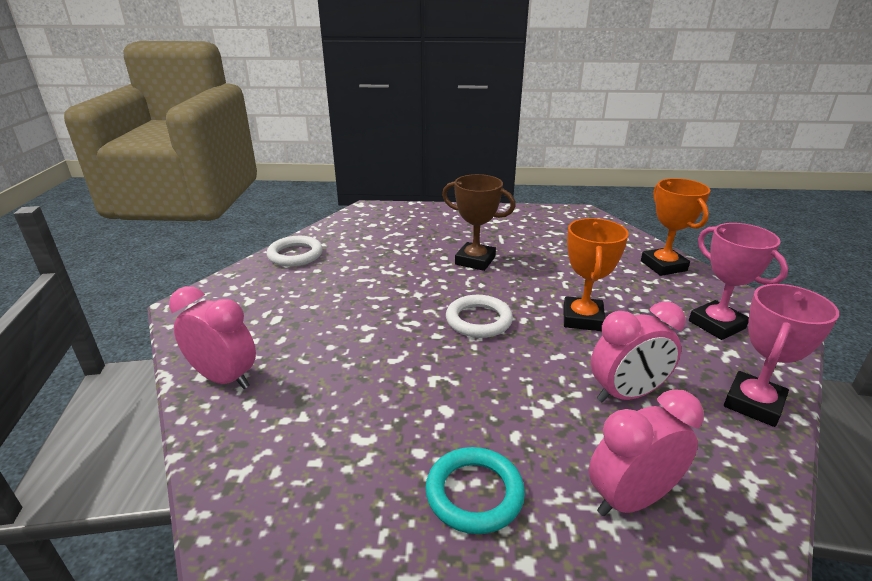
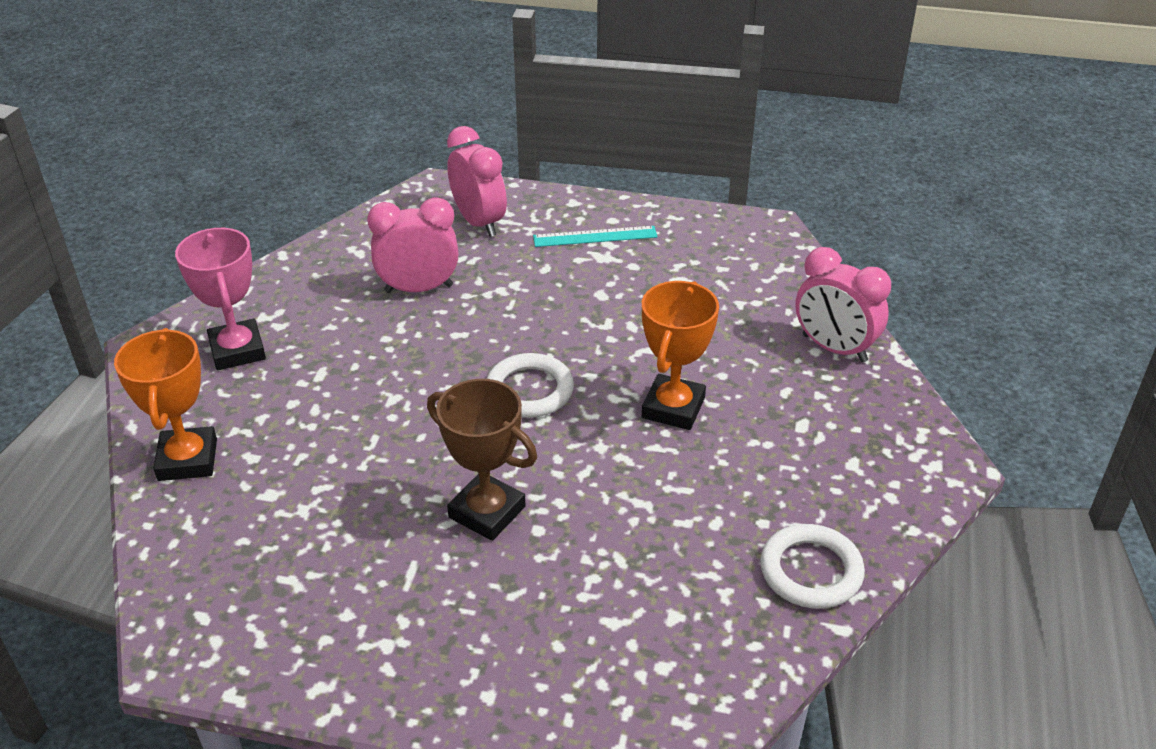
camera: 170 degrees left, 10 degrees up
(474, 493) = (595, 236): turquoise ring -> turquoise ruler
(582, 319) = (394, 377): orange trophy -> orange trophy (673, 408)
(631, 499) = (479, 222): pink clock -> pink clock turned 105 degrees counterclockwise
(753, 403) = (308, 269): pink trophy -> none

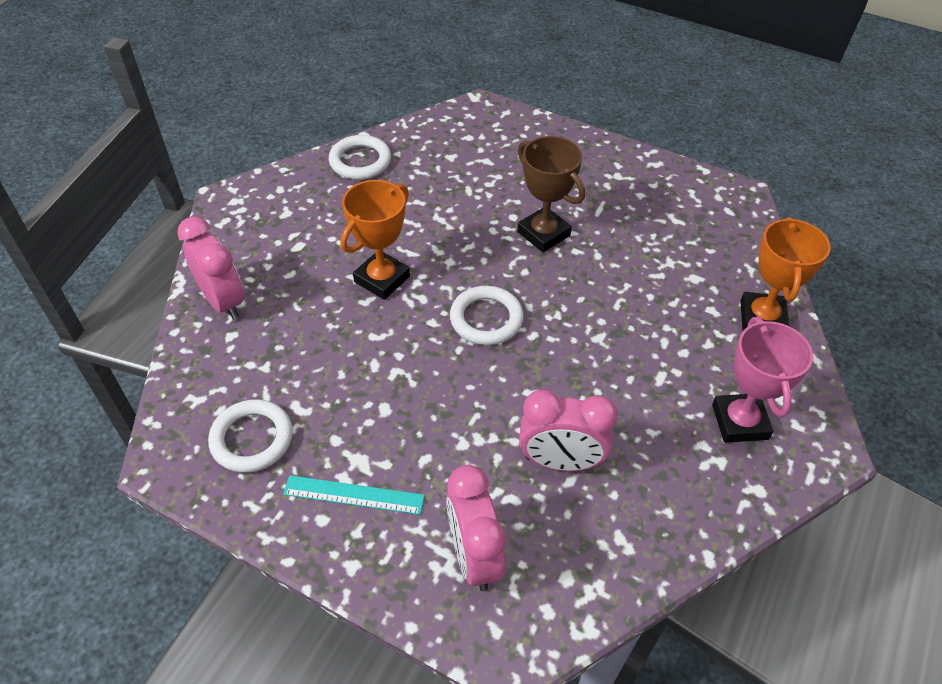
camera: 165 degrees left, 10 degrees up
(708, 252) = (252, 439): none -> white ring

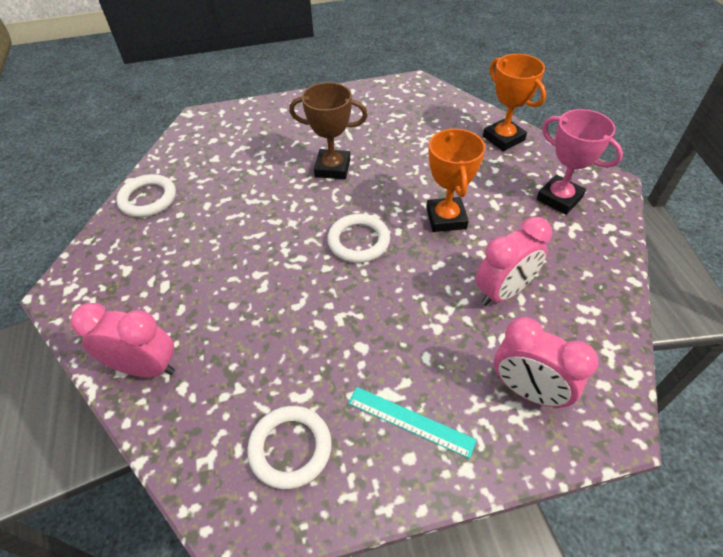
camera: 40 degrees left, 0 degrees up
(353, 495) = (410, 421): turquoise ruler -> turquoise ruler turned 60 degrees clockwise
(382, 279) = (257, 264): orange trophy -> orange trophy (446, 218)

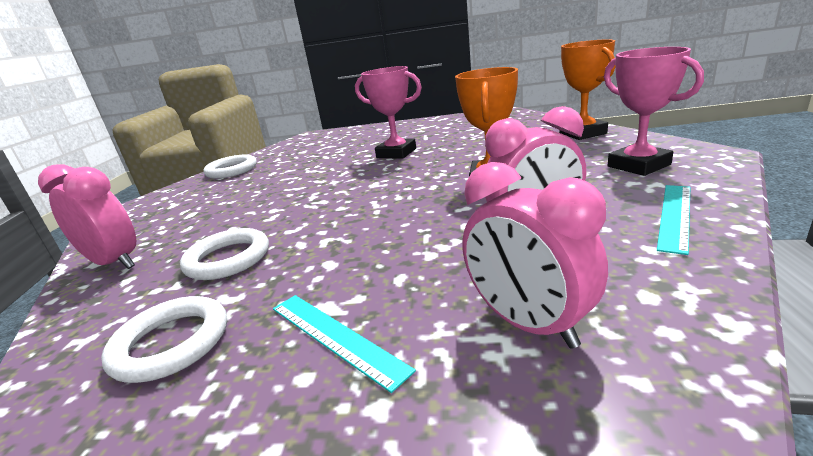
camera: 20 degrees right, 25 degrees down
(332, 168) = (396, 153): brown trophy -> pink trophy
(358, 241) = (387, 192): white ring -> white ring (228, 259)
(593, 269) = (675, 216): none -> turquoise ruler

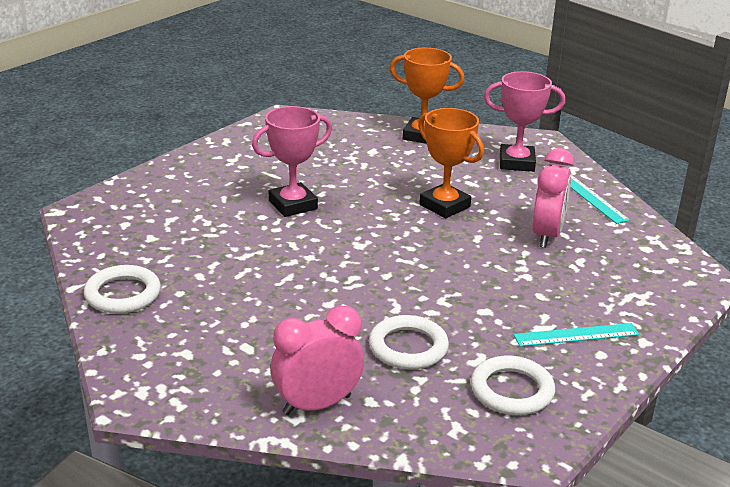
camera: 60 degrees left, 5 degrees up
(528, 324) = (631, 283): pink clock -> none

